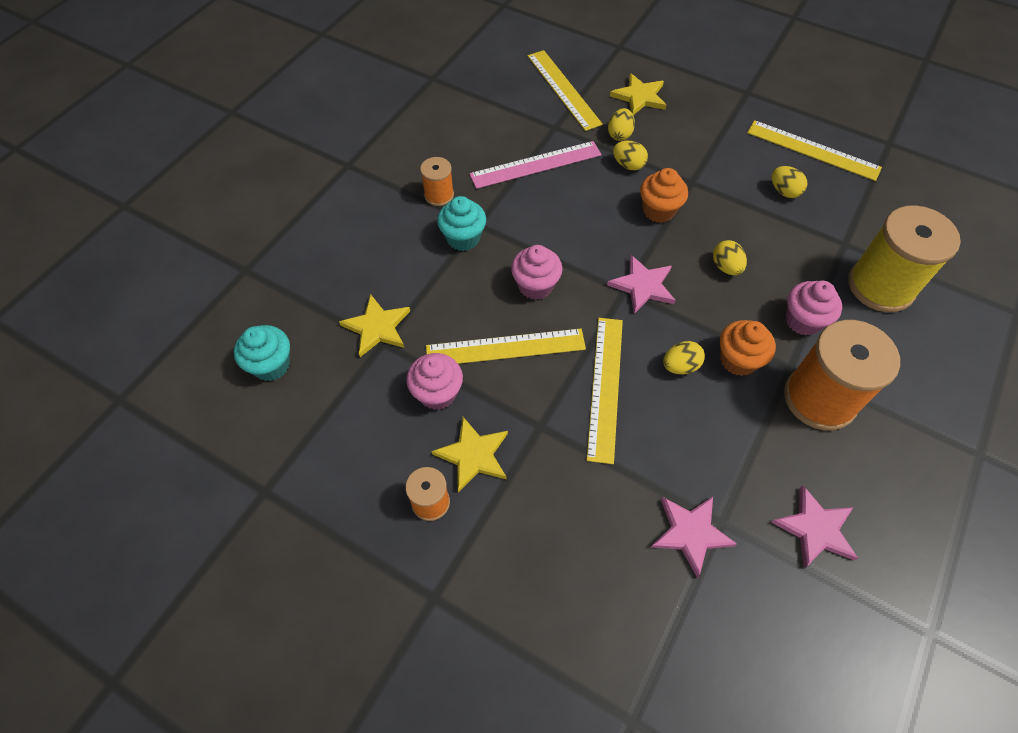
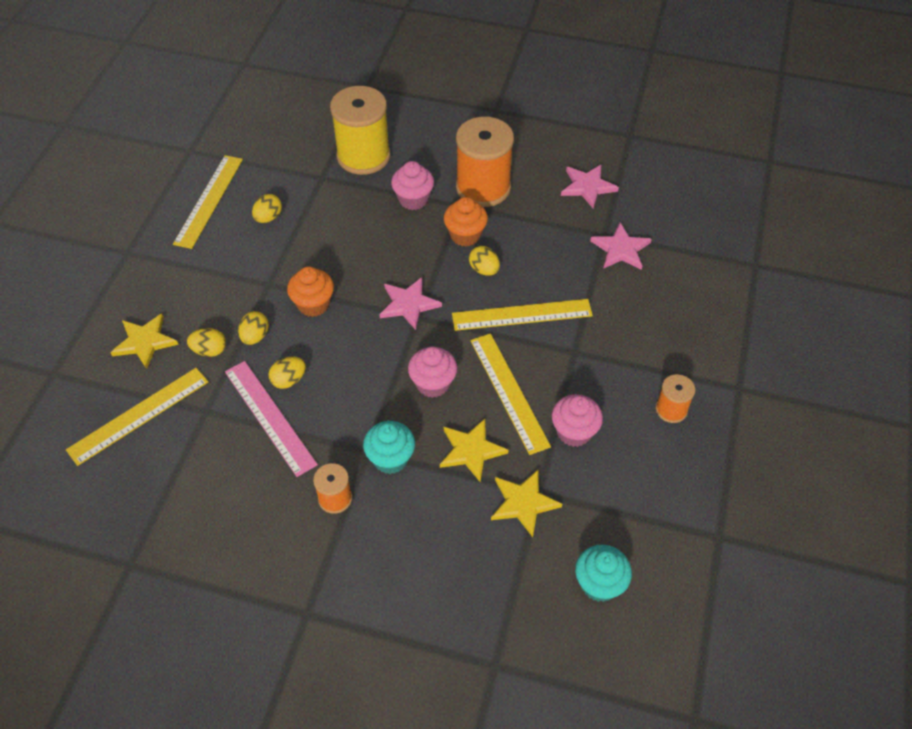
camera: 105 degrees left, 5 degrees down
(473, 455) = (619, 391): yellow star -> yellow star (471, 450)
(726, 267) = (370, 250): yellow egg -> yellow egg (289, 380)

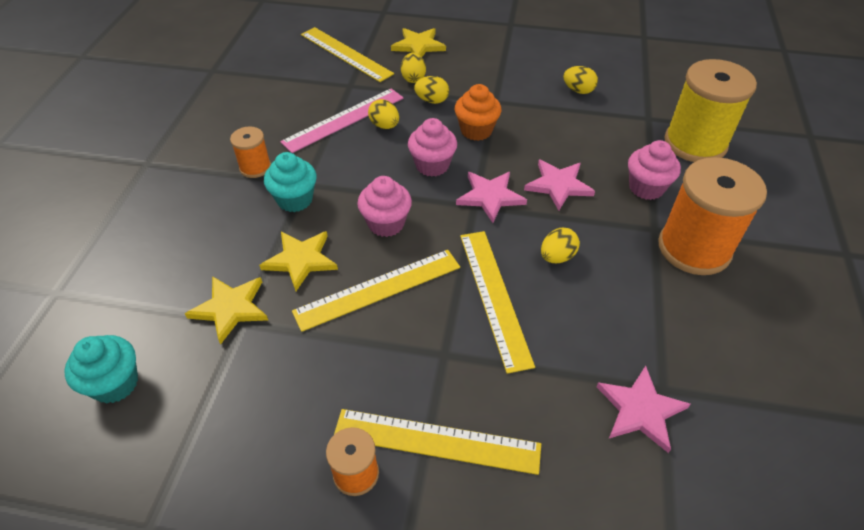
camera: 85 degrees right, 5 degrees down
(209, 200) = (586, 55): yellow ruler -> yellow ruler (436, 441)
(465, 235) = (607, 236): orange cupcake -> none
(574, 432) = (321, 355): pink cupcake -> pink cupcake (432, 165)
(587, 187) = (751, 365): pink star -> pink star (558, 185)

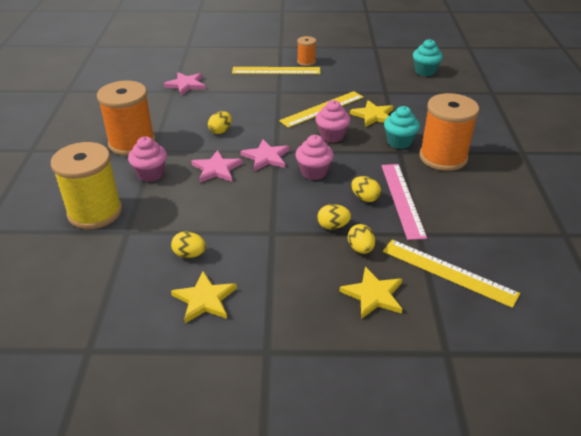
camera: 170 degrees right, 10 degrees down
(230, 308) = (395, 95): yellow star -> yellow star (204, 299)
(255, 167) = (443, 157): orange spool -> orange spool, size x2.02
(344, 119) = (402, 199): pink ruler -> pink ruler turned 45 degrees counterclockwise
(476, 130) = (285, 202): orange cupcake -> none
(494, 296) = (257, 112): yellow ruler -> none

